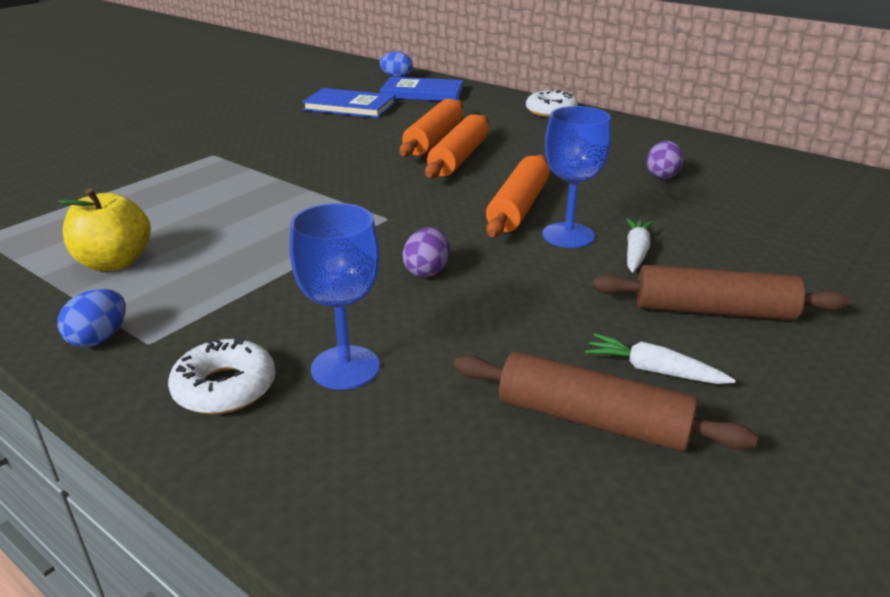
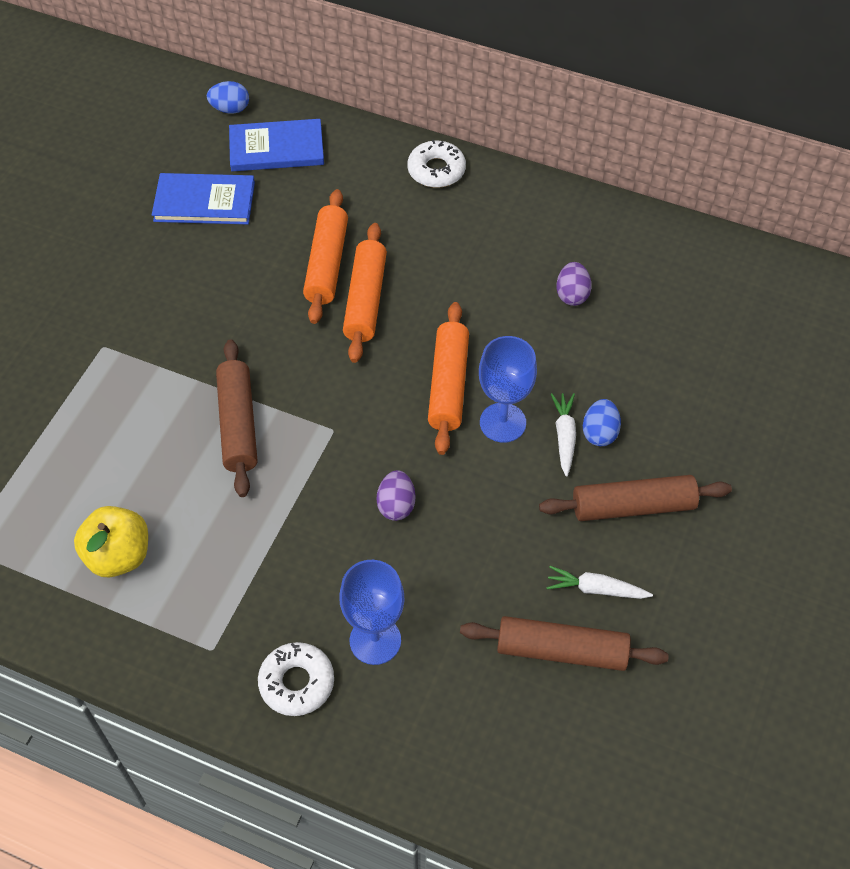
camera: 15 degrees left, 25 degrees up
(99, 338) = (170, 655): blue egg -> blue egg (599, 433)
(297, 204) = (238, 424): none -> brown rolling pin

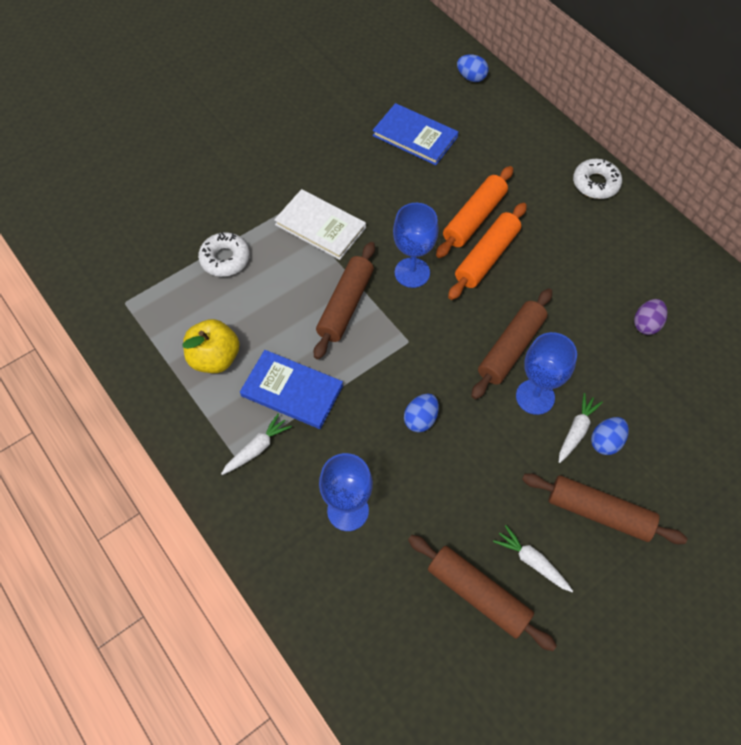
camera: 30 degrees right, 5 degrees up
(154, 350) = (320, 226): none -> white book
(232, 628) = (257, 448): none -> white carrot
(276, 148) = (487, 119): blue book -> blue book (292, 391)
(292, 354) = (412, 272): none -> blue goblet
(297, 683) = (277, 511): white donut -> white donut (225, 259)
(396, 505) = (420, 419): purple egg -> blue egg
(448, 385) = (511, 348): orange rolling pin -> brown rolling pin

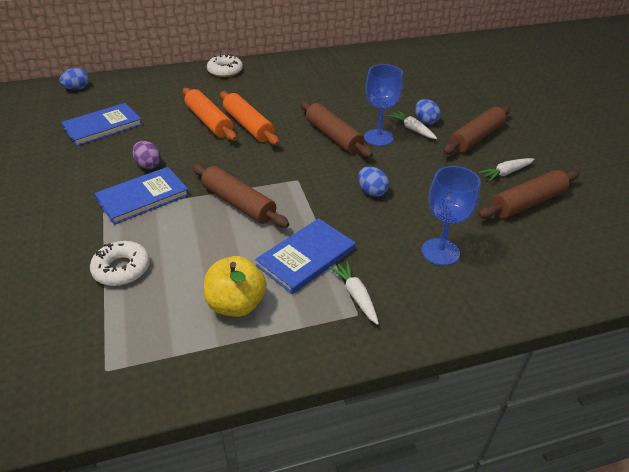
camera: 70 degrees left, 20 degrees down
(320, 226) = (143, 197): white book -> blue book
(412, 272) = (234, 161): blue goblet -> none
(646, 324) = (347, 85): purple egg -> purple egg (148, 165)

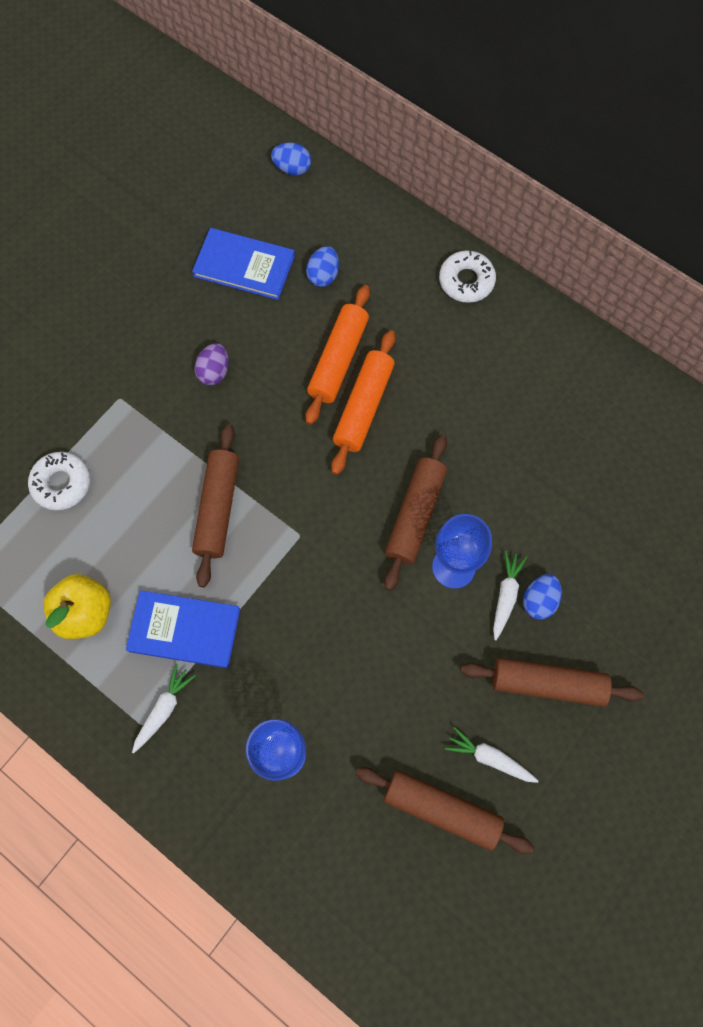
camera: 55 degrees right, 30 degrees up
(143, 197) = (163, 413): blue book -> none
(372, 192) = (335, 626): blue egg -> blue egg (323, 275)

